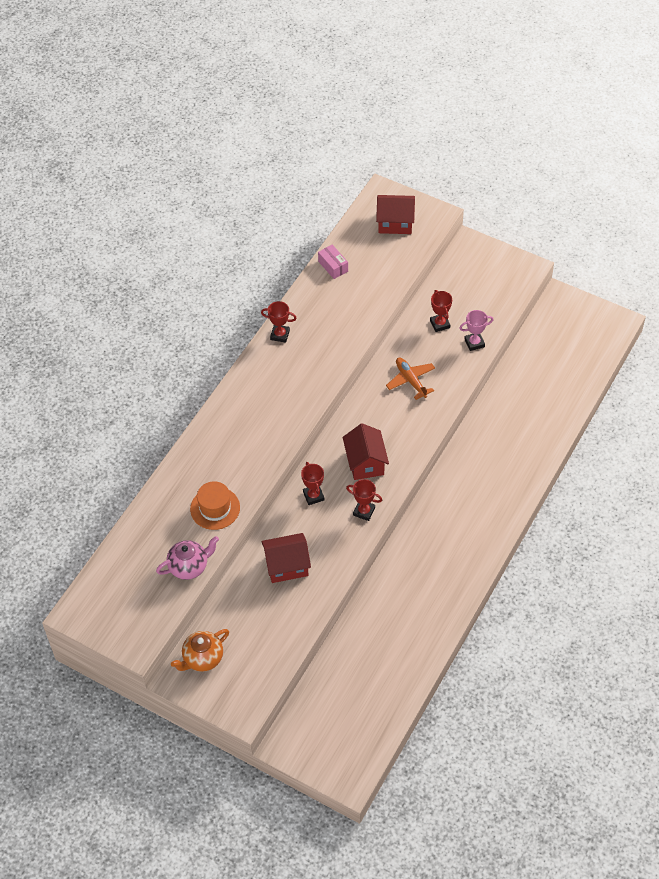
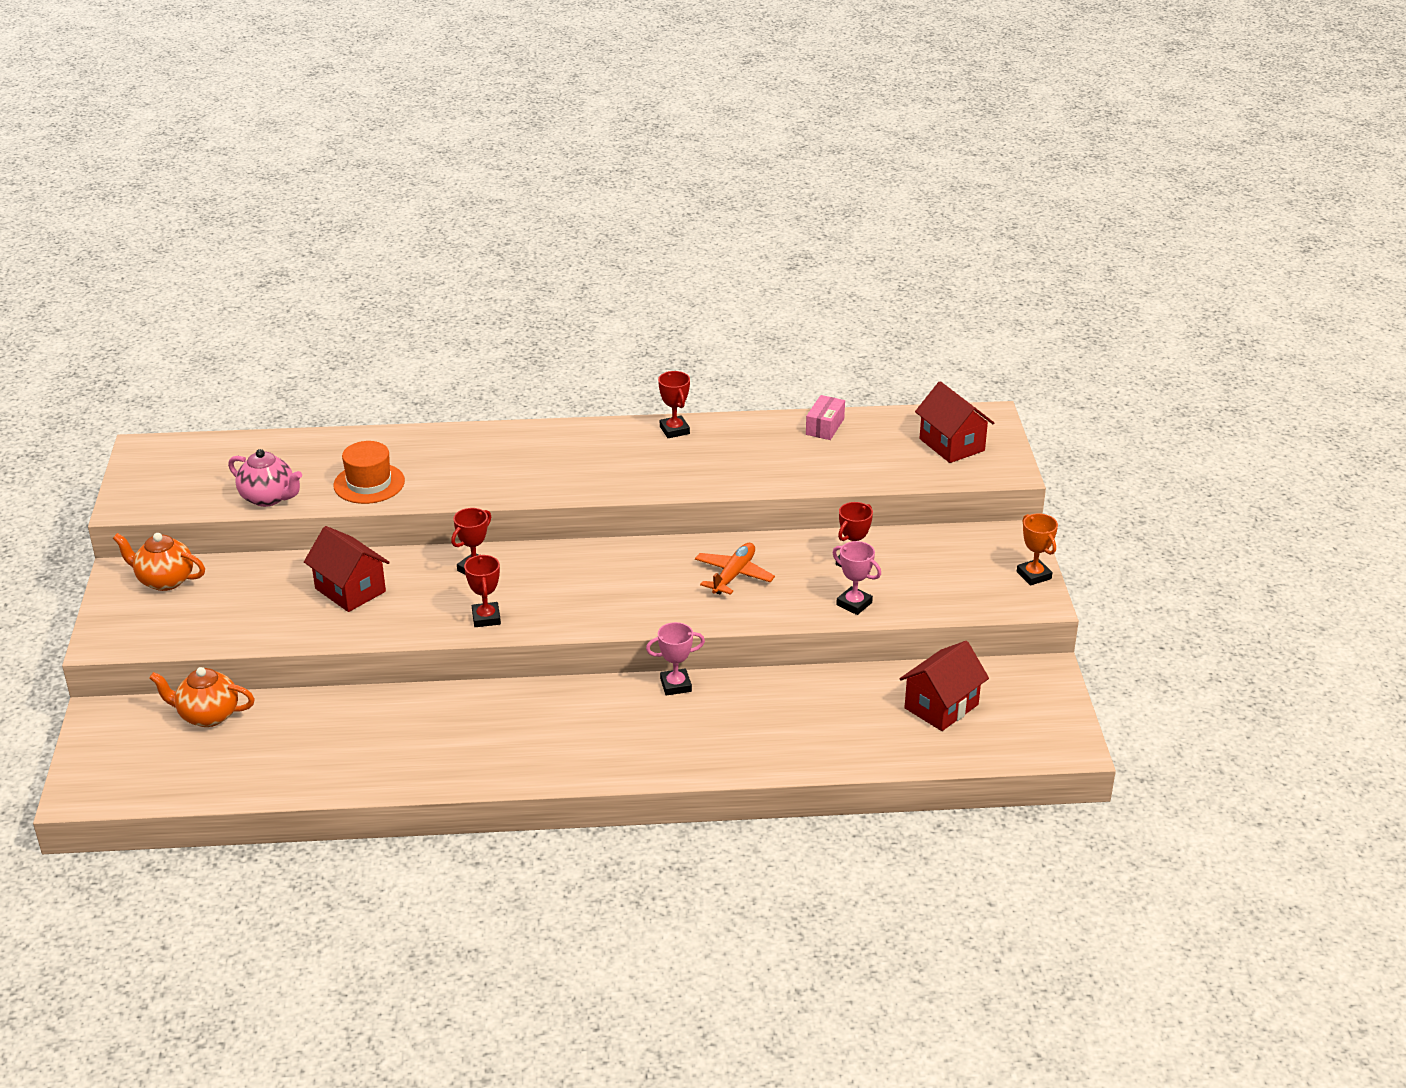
camera: 55 degrees right, 20 degrees down
(324, 689) = (207, 715): none -> orange teapot
(365, 462) = (564, 589): red house -> red house (941, 706)
(458, 455) = (675, 685): none -> pink trophy
(506, 257) = (1034, 575): none -> orange trophy

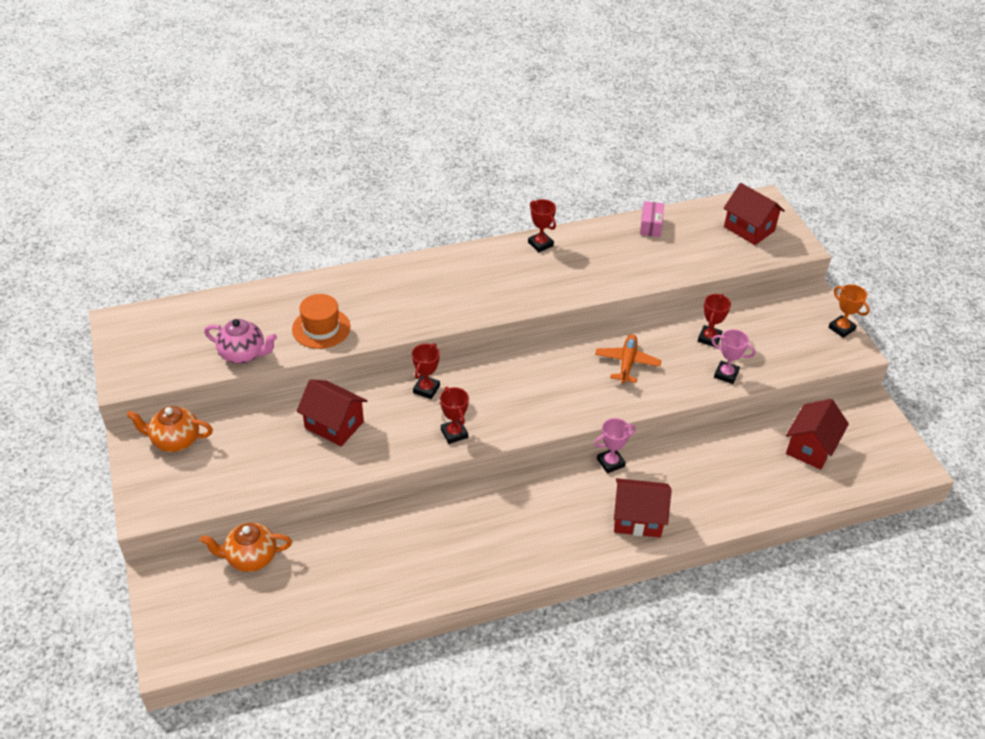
camera: 15 degrees left, 10 degrees up
(680, 747) = (637, 519): none -> red house

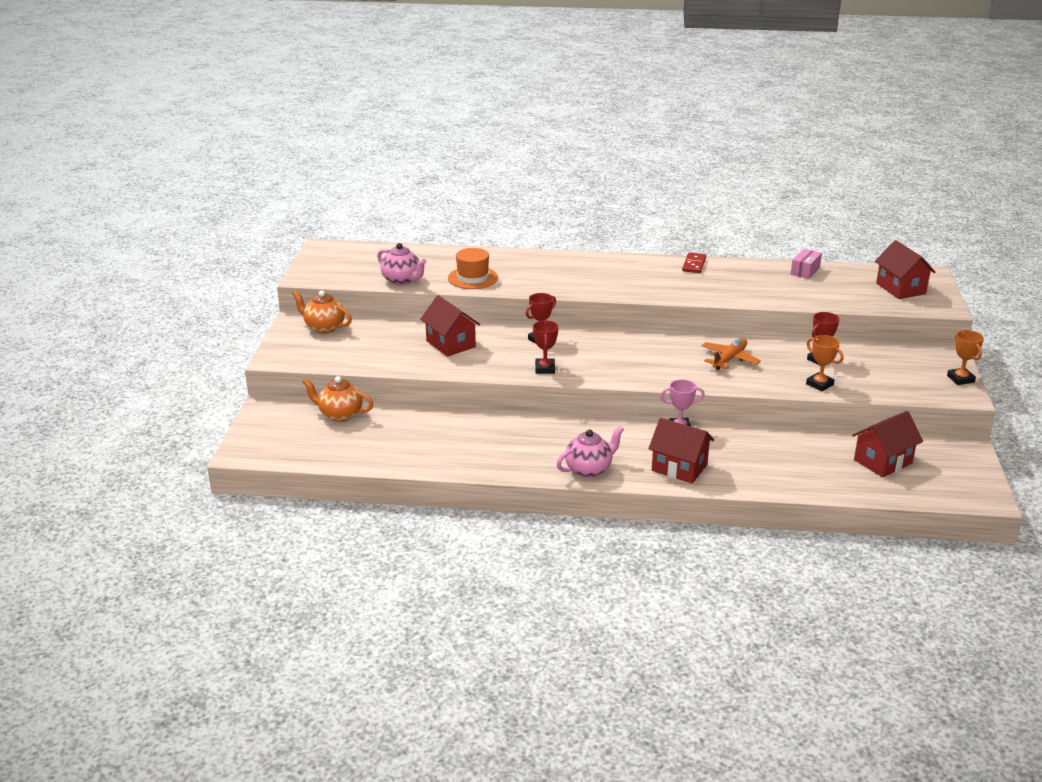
camera: 25 degrees right, 15 degrees down
(540, 244) = (694, 265): red trophy -> red domino
(554, 552) = (589, 469): none -> pink teapot
(726, 374) = (819, 384): pink trophy -> orange trophy

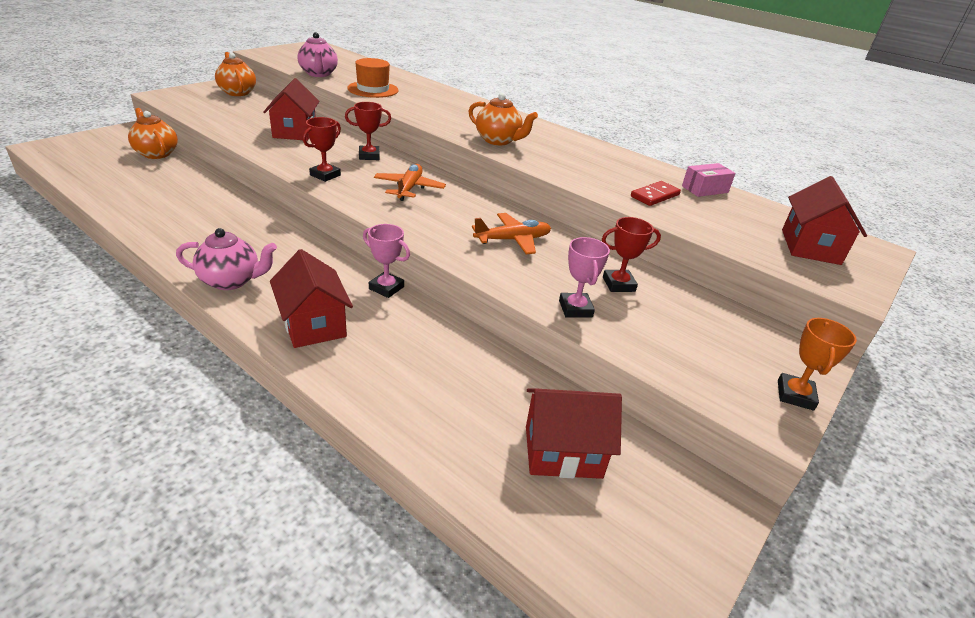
camera: 30 degrees right, 5 degrees up
(613, 352) = (409, 188): none -> orange plane
(639, 287) = (498, 141): none -> orange teapot
(694, 265) = (587, 145): red domino -> red domino (654, 196)
(819, 384) = (575, 309): orange trophy -> pink trophy

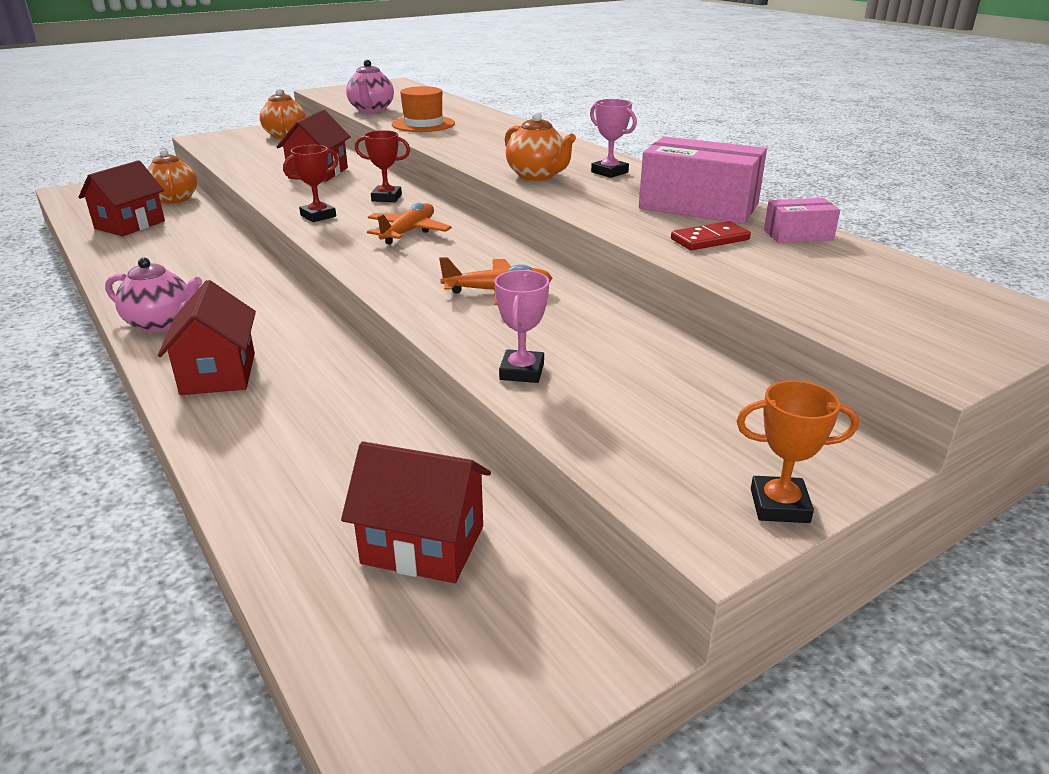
camera: 20 degrees right, 5 degrees down
(386, 288) = (330, 343): pink trophy -> pink trophy (609, 172)
(618, 284) = (607, 349): red trophy -> none
(627, 166) = (698, 206): none -> pink box
(795, 395) = (779, 506): orange trophy -> orange trophy turned 60 degrees clockwise
(810, 247) = (915, 309): red house -> red house (130, 225)

